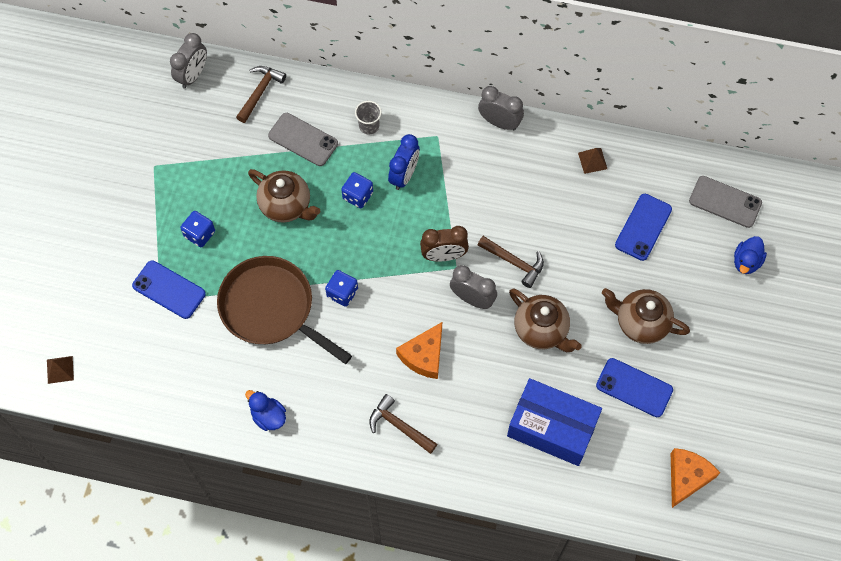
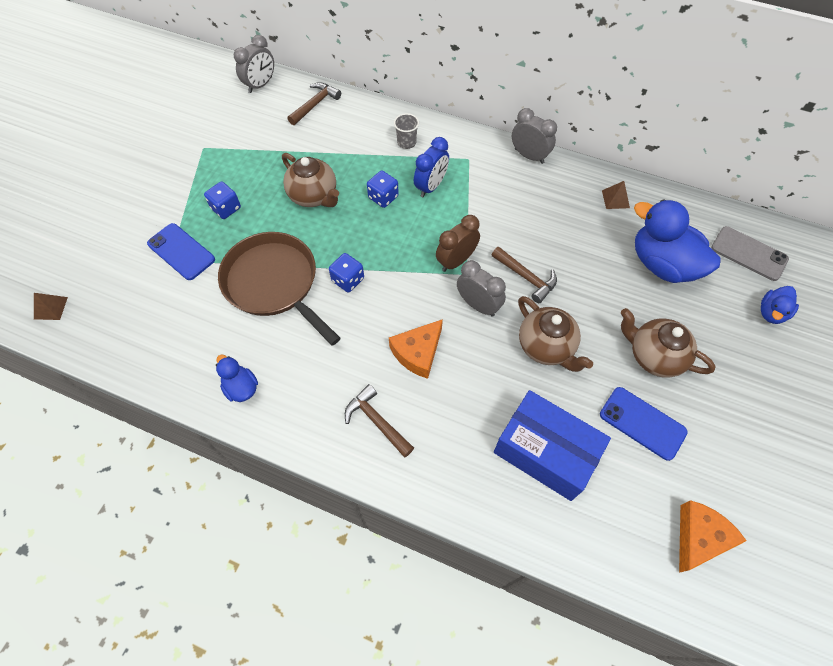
camera: 10 degrees right, 5 degrees down
(303, 140) = (343, 145): grey phone -> none
(444, 256) = (456, 261): brown clock -> brown clock turned 135 degrees clockwise
(643, 227) = (662, 264): blue phone -> blue duck

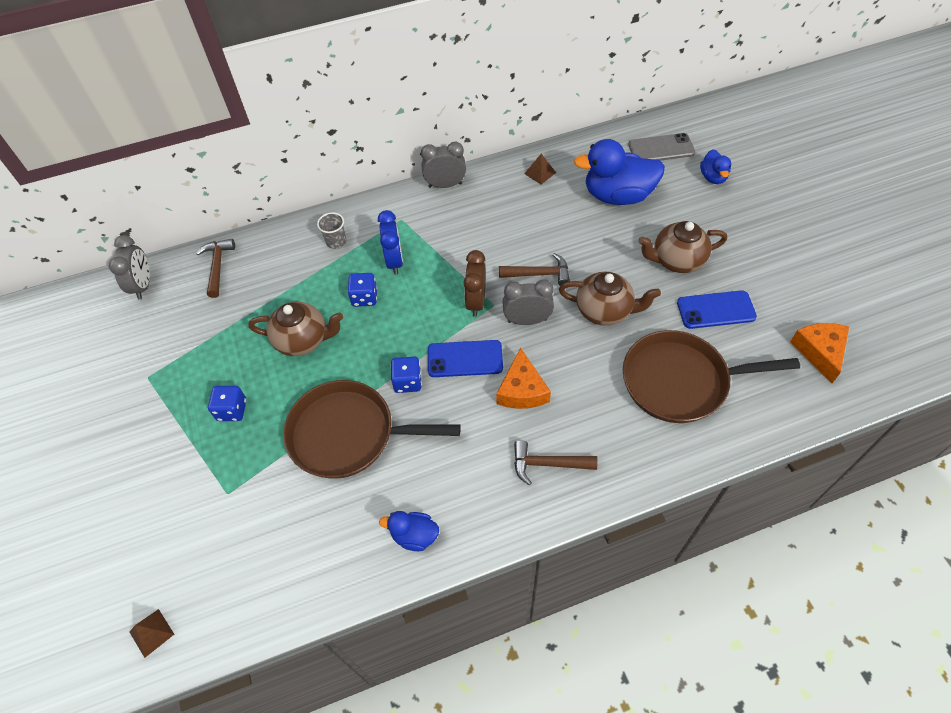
camera: 40 degrees left, 5 degrees down
(181, 251) = (230, 478): blue phone -> blue phone (465, 359)
(545, 452) = (680, 381): blue box -> brown pan

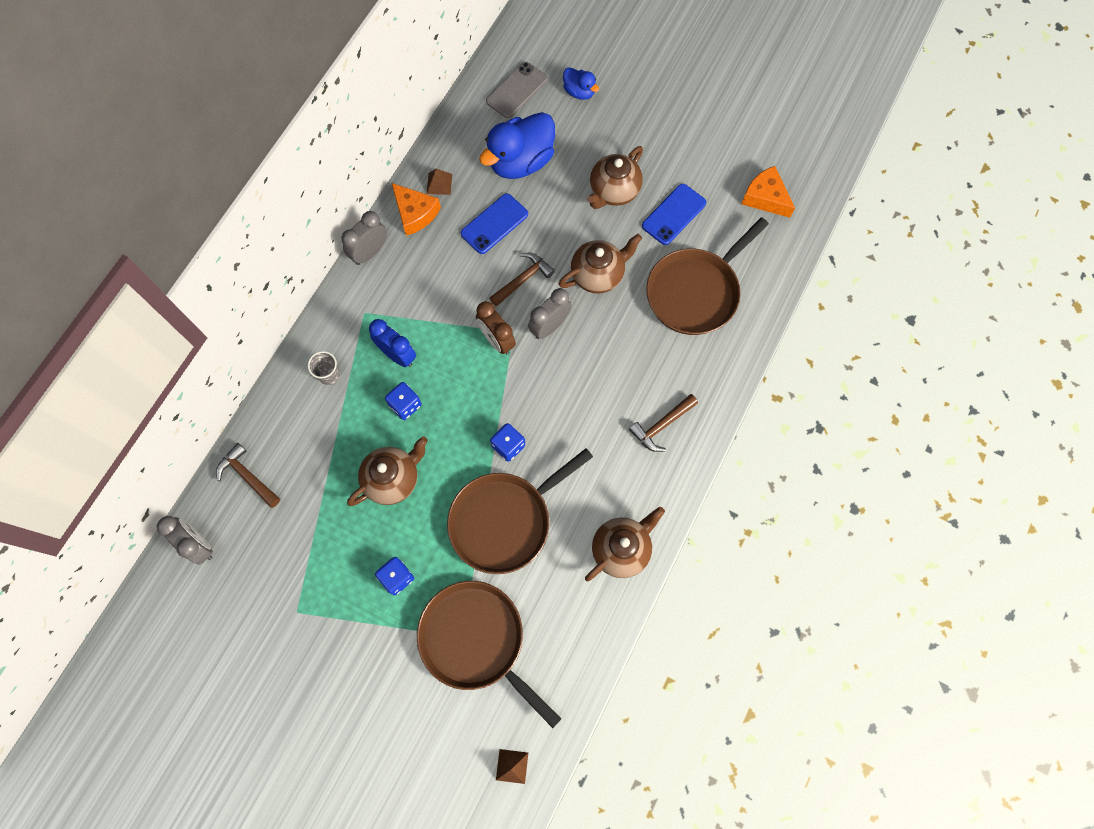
camera: 45 degrees left, 15 degrees up
(233, 506) = (476, 640): none -> brown pan
(414, 536) = (621, 549): blue duck -> brown teapot
(465, 359) = (533, 394): blue phone -> blue phone (494, 224)
(522, 390) = (596, 385): orange cheese -> orange cheese (415, 213)

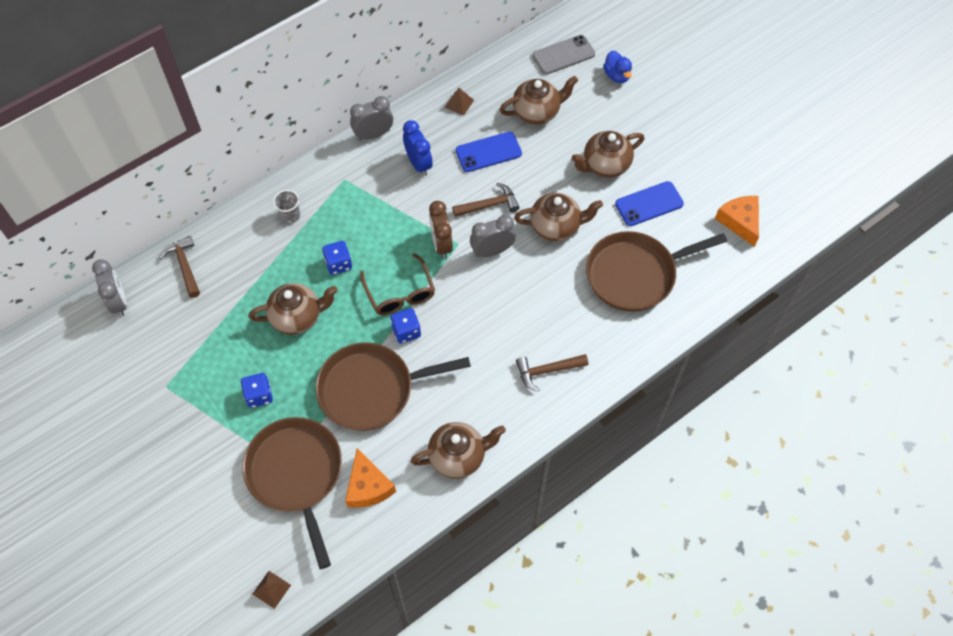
camera: 25 degrees right, 10 degrees down
(397, 355) = (353, 222): blue clock -> blue clock (418, 164)
(415, 213) = (426, 119): orange cheese -> orange cheese (368, 486)
(482, 409) = (400, 293): none -> brown glasses
(521, 162) = (537, 112): blue duck -> brown teapot

